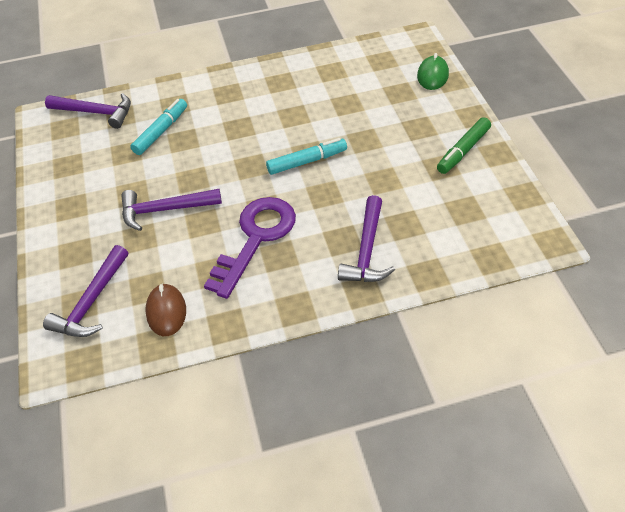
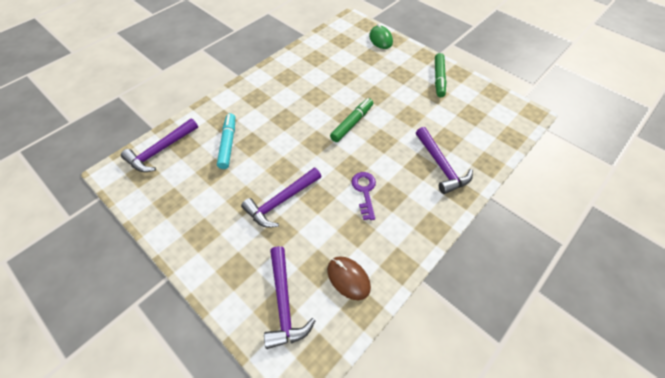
camera: 35 degrees left, 5 degrees up
(96, 112) = (161, 150): purple hammer -> purple hammer turned 150 degrees clockwise
(256, 238) = (364, 191): purple key -> purple key, size x0.54
(307, 161) = (352, 123): turquoise marker -> green marker

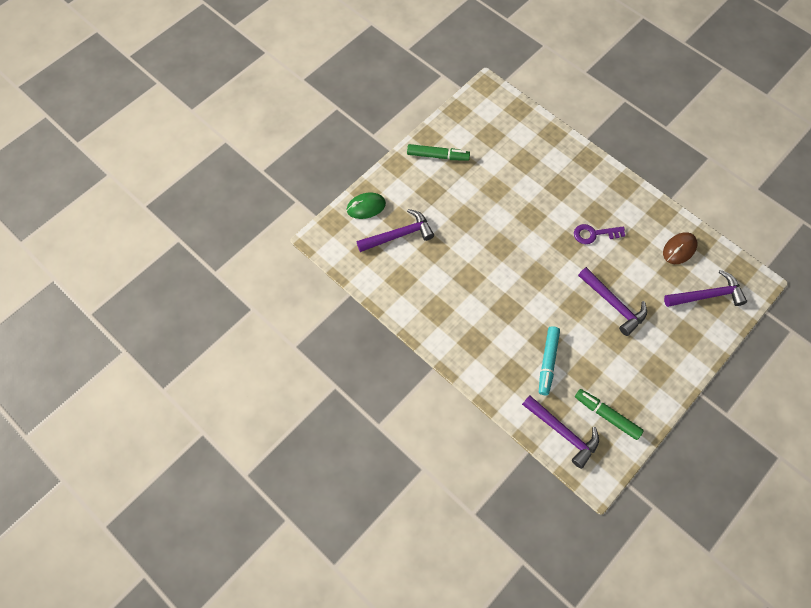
camera: 90 degrees left, 10 degrees up
(228, 144) = (547, 362): turquoise marker -> turquoise marker turned 75 degrees counterclockwise
(352, 123) = (509, 242): green marker -> green marker (606, 415)
(441, 166) = (558, 170): purple hammer -> purple hammer (399, 235)

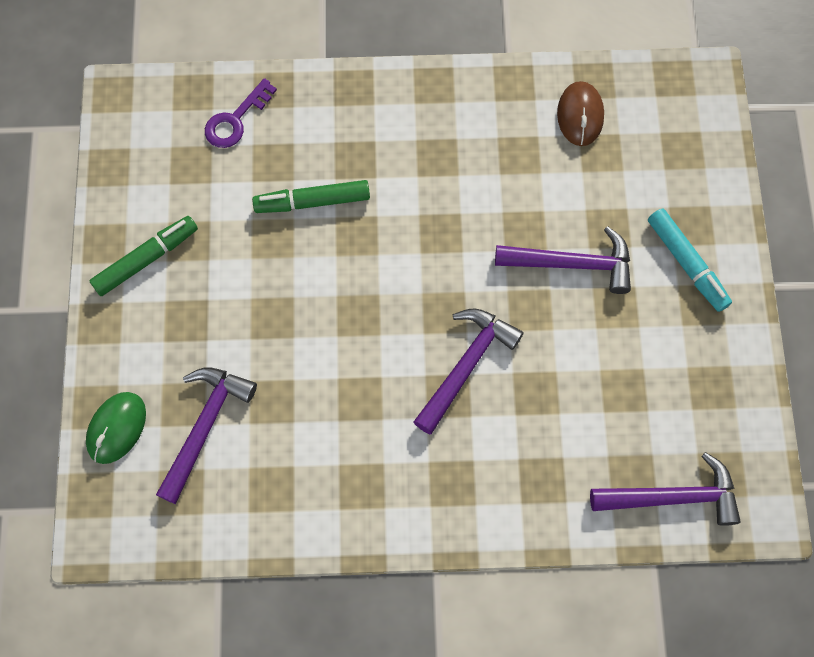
camera: 45 degrees left, 5 degrees up
(547, 362) = (567, 420): turquoise marker -> turquoise marker (686, 263)
(594, 234) = (460, 188): purple key -> purple key (235, 120)
(606, 415) = (700, 422): green marker -> green marker (312, 201)
(707, 295) = (667, 149): purple hammer -> purple hammer (466, 366)

